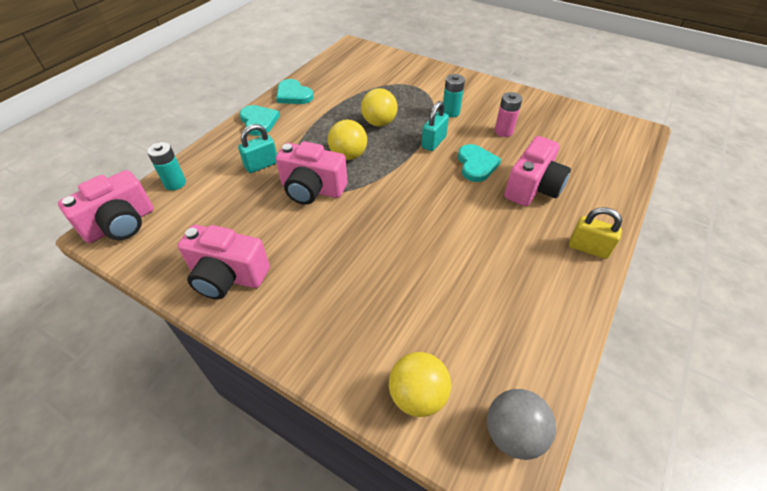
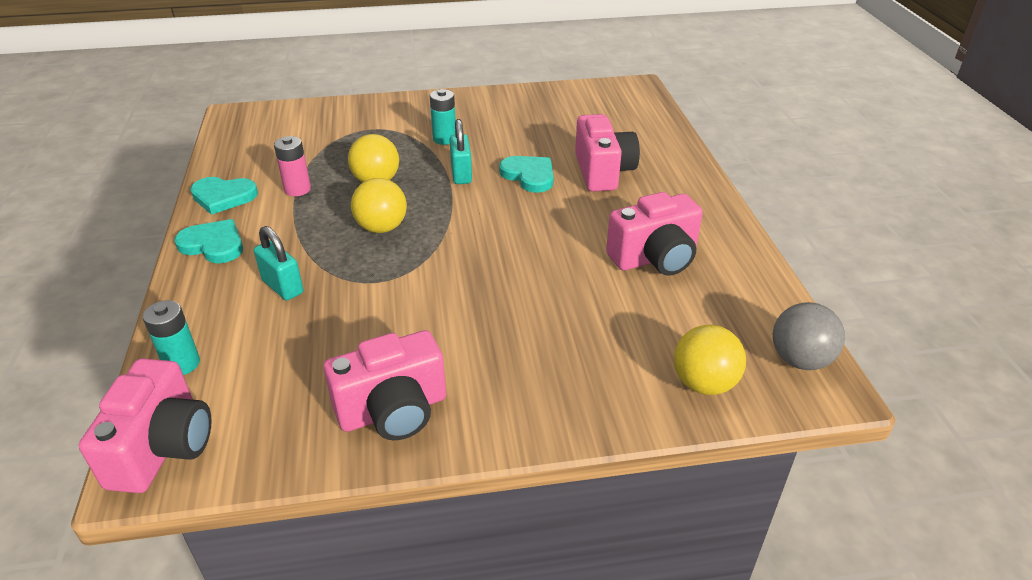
camera: 40 degrees left, 10 degrees down
(261, 165) = (282, 287): turquoise padlock -> turquoise padlock turned 60 degrees counterclockwise
(312, 189) = (382, 279): pink camera -> pink camera (655, 258)
(503, 131) = (519, 135): pink battery -> pink battery (297, 189)
(588, 248) = (701, 197): yellow padlock -> none

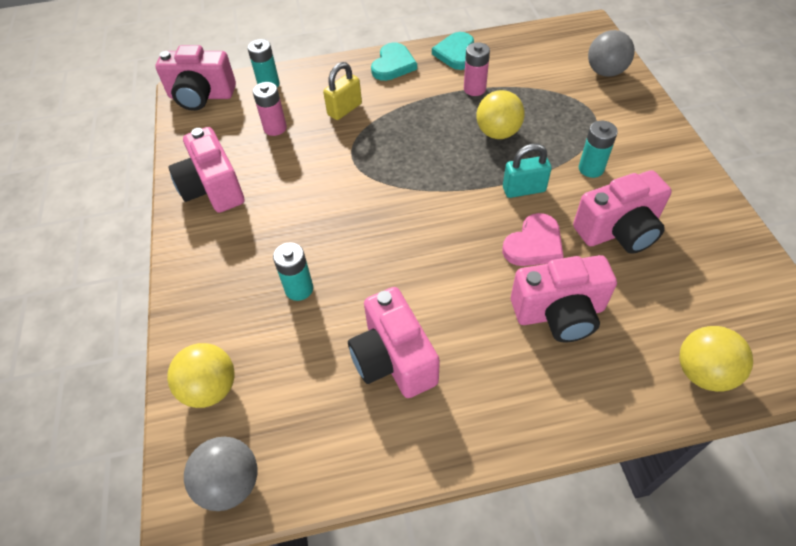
camera: 90 degrees right, 15 degrees up
(282, 287) = (344, 109): turquoise padlock -> yellow padlock
(290, 352) = (275, 128): none -> pink battery
(314, 116) = (605, 72): none -> grey ball
(381, 228) = (424, 148): yellow ball -> yellow ball (702, 372)
(520, 136) = (618, 230): none -> pink camera
(529, 175) = (534, 244): turquoise heart -> pink heart
(573, 320) = (299, 289): none -> turquoise battery

